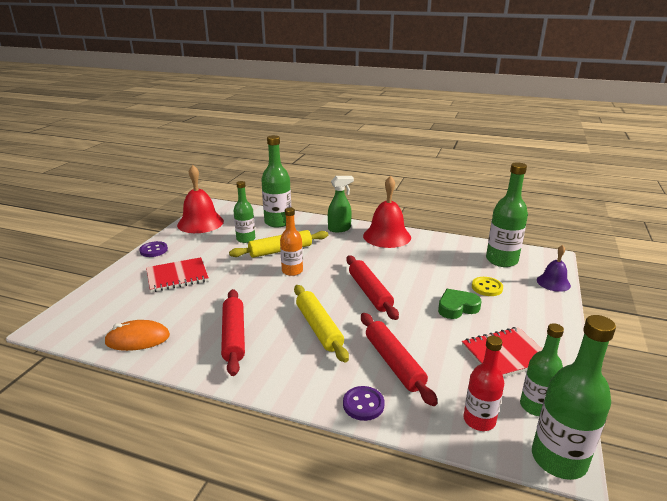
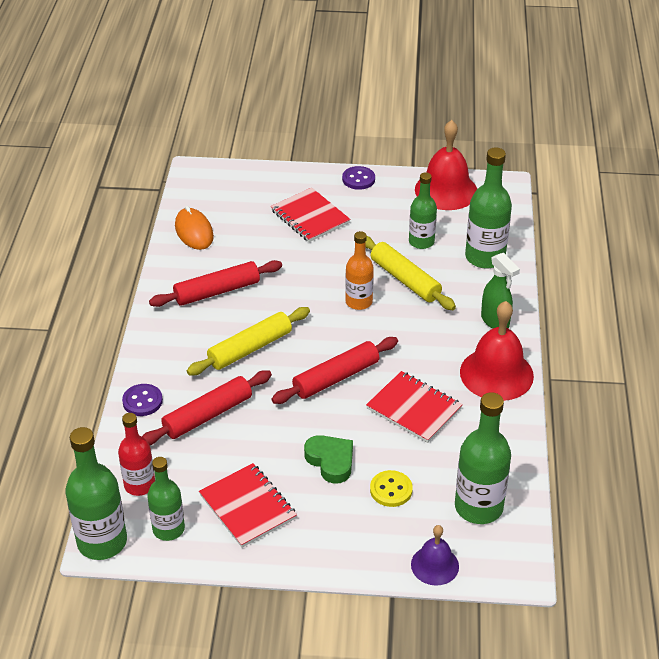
camera: 75 degrees right, 15 degrees up
(410, 267) = (414, 408): none -> red notebook

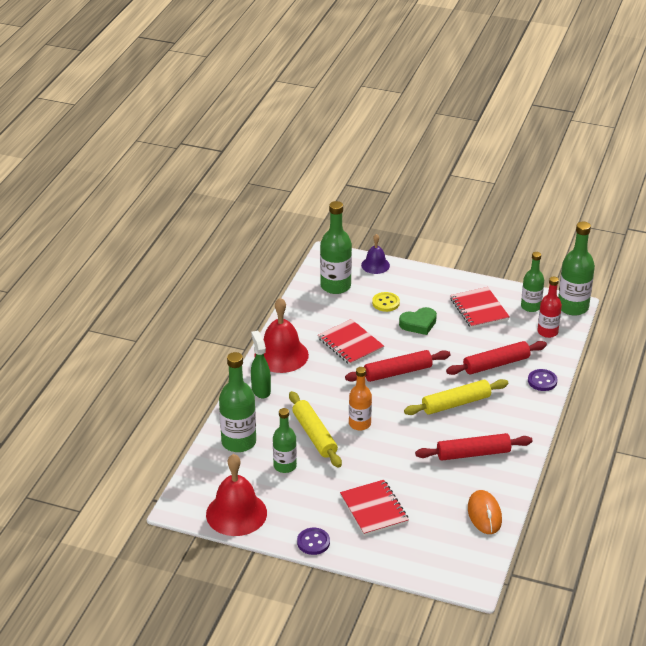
camera: 165 degrees left, 5 degrees down
(331, 461) = (418, 324): green heart -> green heart turned 90 degrees counterclockwise

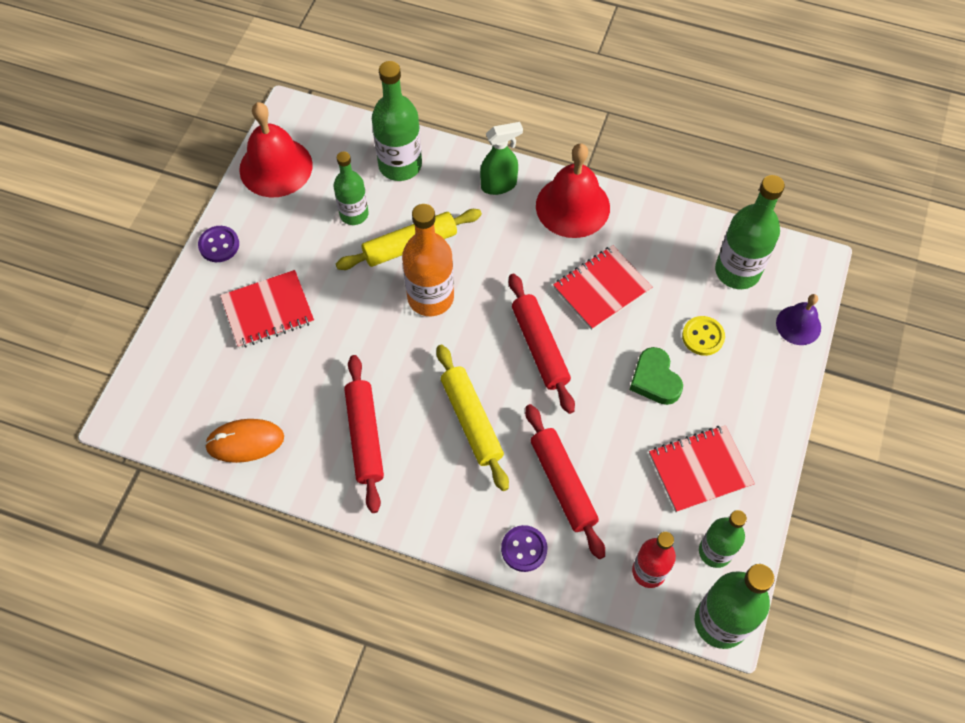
camera: 90 degrees right, 25 degrees up
(359, 424) = (430, 297): orange bottle -> orange bottle, size x1.54

